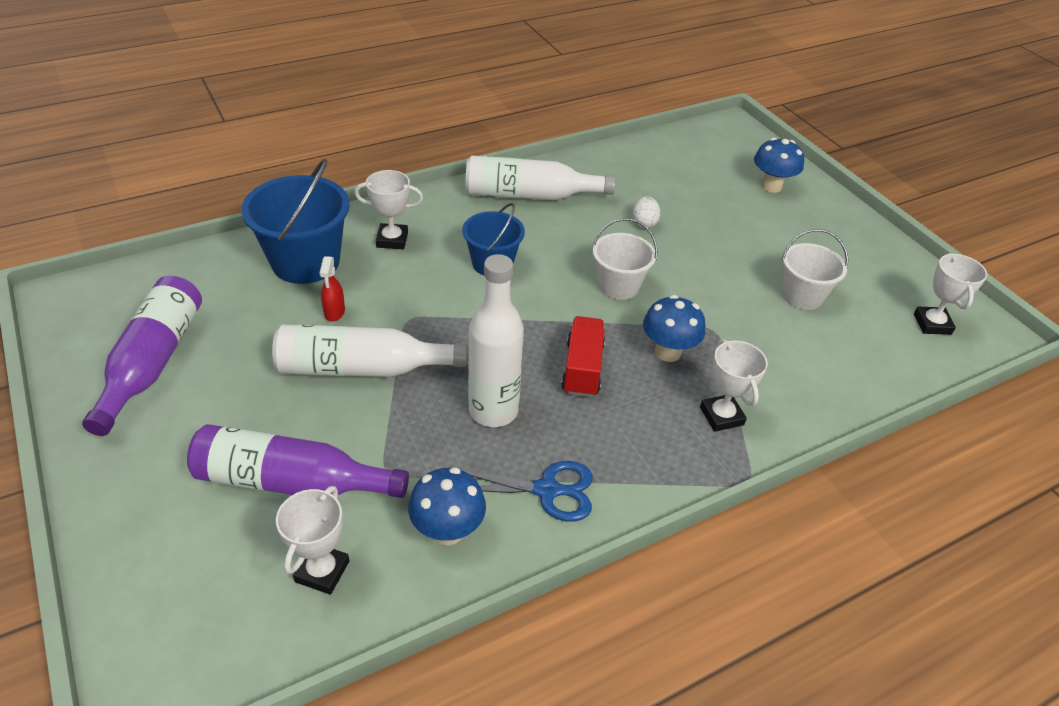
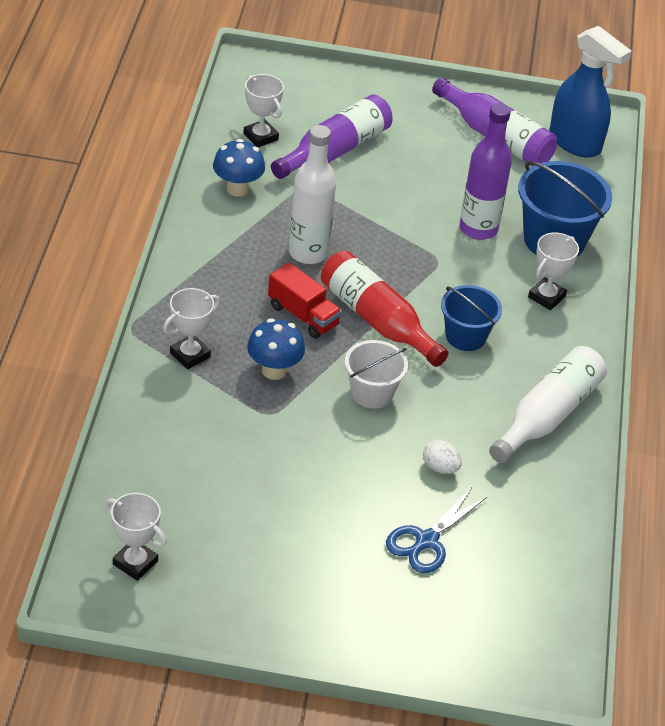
camera: 125 degrees right, 0 degrees up
(120, 302) = (575, 143): none -> blue spray bottle
(334, 312) = (478, 229): red spray bottle -> purple bottle
(362, 368) = (406, 216): white bottle -> none
(532, 320) = (377, 320): none -> red bottle
(547, 490) = (222, 240): blue scissors -> blue scissors (426, 541)
(721, 416) = (190, 355): white trophy -> white trophy turned 60 degrees counterclockwise
(771, 186) = (417, 617): blue mushroom -> none
(802, 296) = (251, 502): white bucket -> none

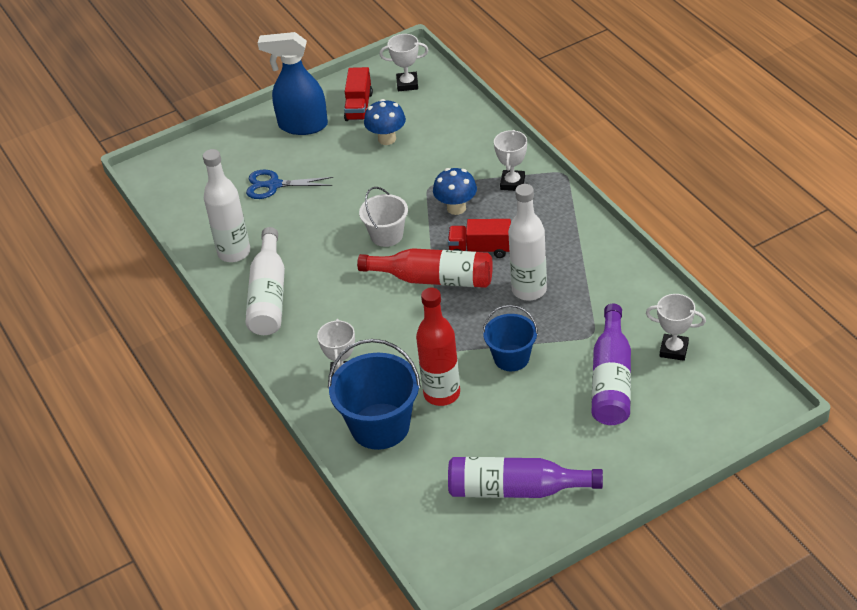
camera: 150 degrees right, 0 degrees up
(224, 575) = (359, 106): none -> red truck
(237, 189) = (631, 299): blue mushroom -> blue mushroom (387, 139)
(426, 541) = (274, 185): blue scissors -> blue scissors turned 90 degrees counterclockwise
(440, 467) = (304, 224): white egg -> none
(465, 336) = (368, 309): blue bucket -> blue bucket (511, 358)
(478, 229) = (442, 394): purple bottle -> red bottle
(542, 488) = (234, 252): none -> white bottle
(575, 143) = (450, 536): blue spray bottle -> blue spray bottle (302, 125)

